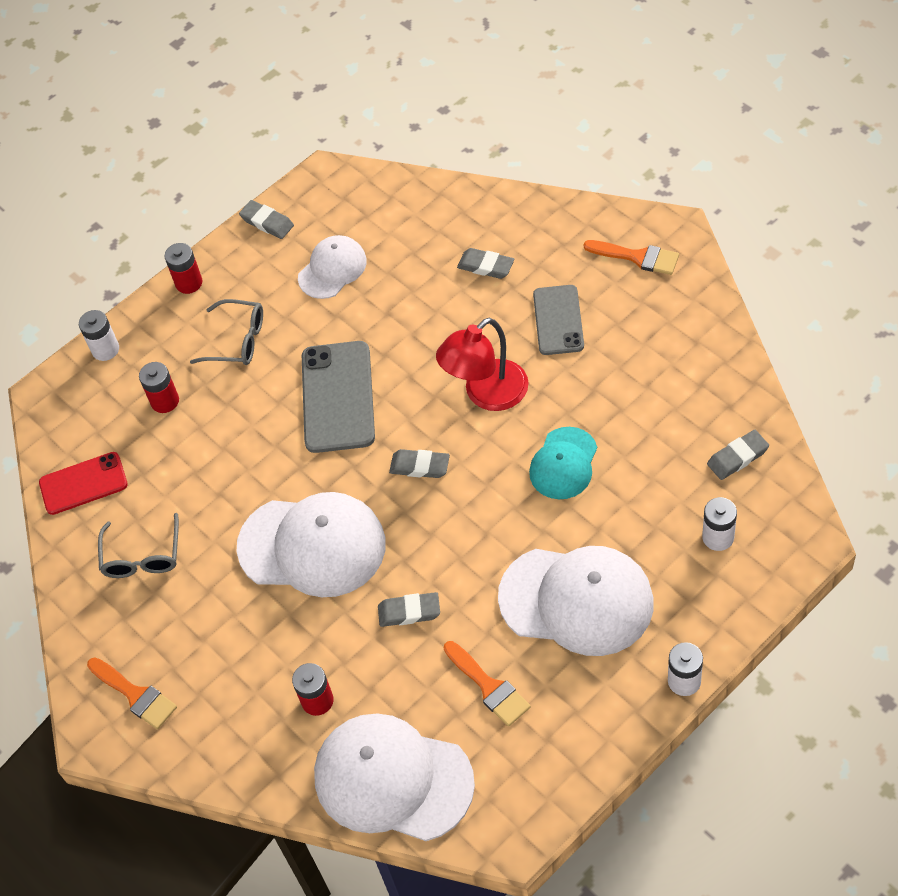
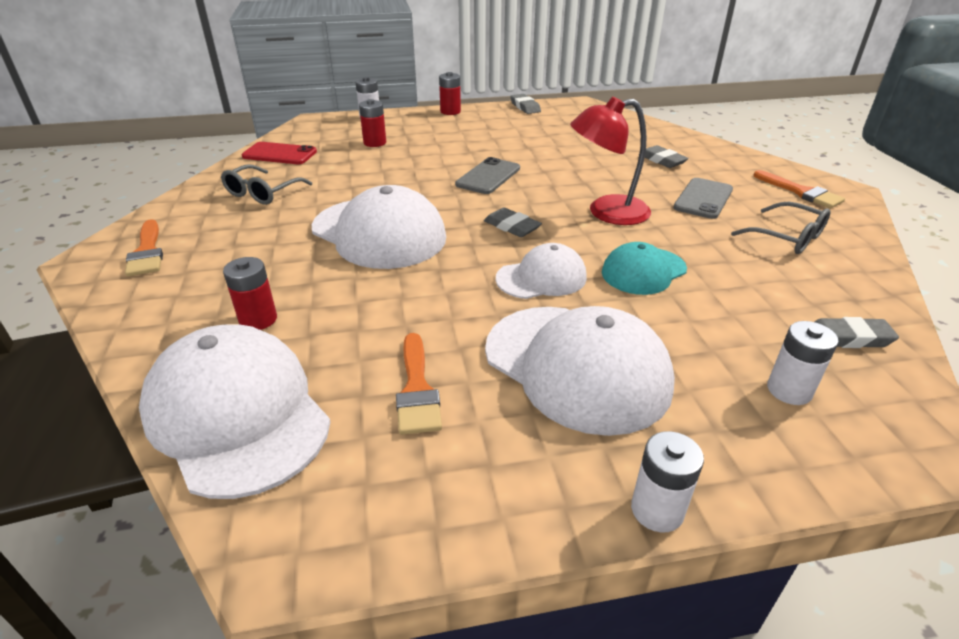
camera: 25 degrees right, 20 degrees down
(236, 340) = (450, 136): grey glasses -> grey glasses (786, 237)
(332, 269) = (547, 131): white cap -> white cap (541, 278)
(338, 397) = (488, 176): grey phone -> grey phone, size x0.66
(409, 612) = (406, 301): grey eraser -> none

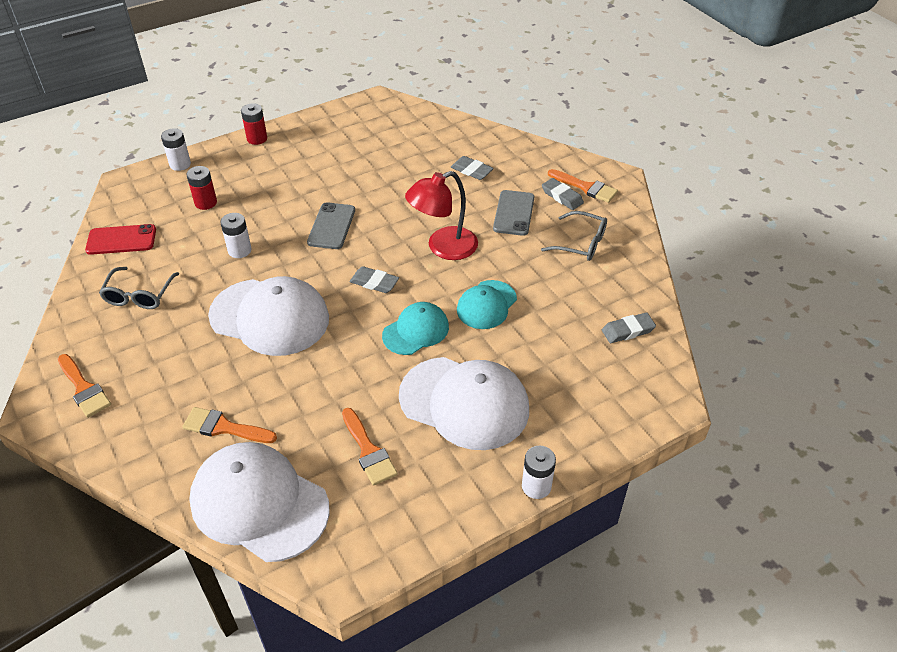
camera: 20 degrees left, 10 degrees up
(258, 319) = (224, 427): red battery -> orange brush
(525, 107) = (327, 116): grey eraser -> grey eraser (562, 197)
(541, 278) = (416, 331): white cap -> turquoise cap
(789, 390) = (596, 383): white battery -> white battery (239, 250)

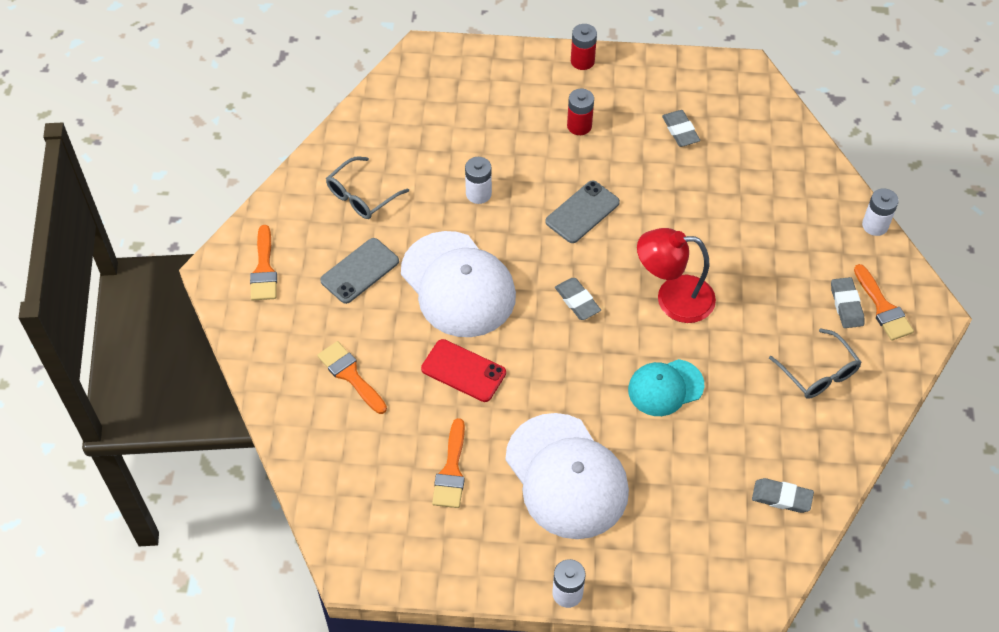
camera: 35 degrees right, 10 degrees up
(121, 240) = (382, 123): red phone -> red phone (463, 371)
(180, 164) = (488, 57): white battery -> white battery (875, 225)
(206, 203) = (483, 118): red battery -> red battery (579, 126)
(259, 504) = (334, 463): white cap -> none
(416, 331) = (577, 376): turquoise cap -> none
(471, 170) = (774, 219): grey eraser -> grey eraser (680, 131)
(513, 213) = (777, 297): grey phone -> grey phone (359, 271)

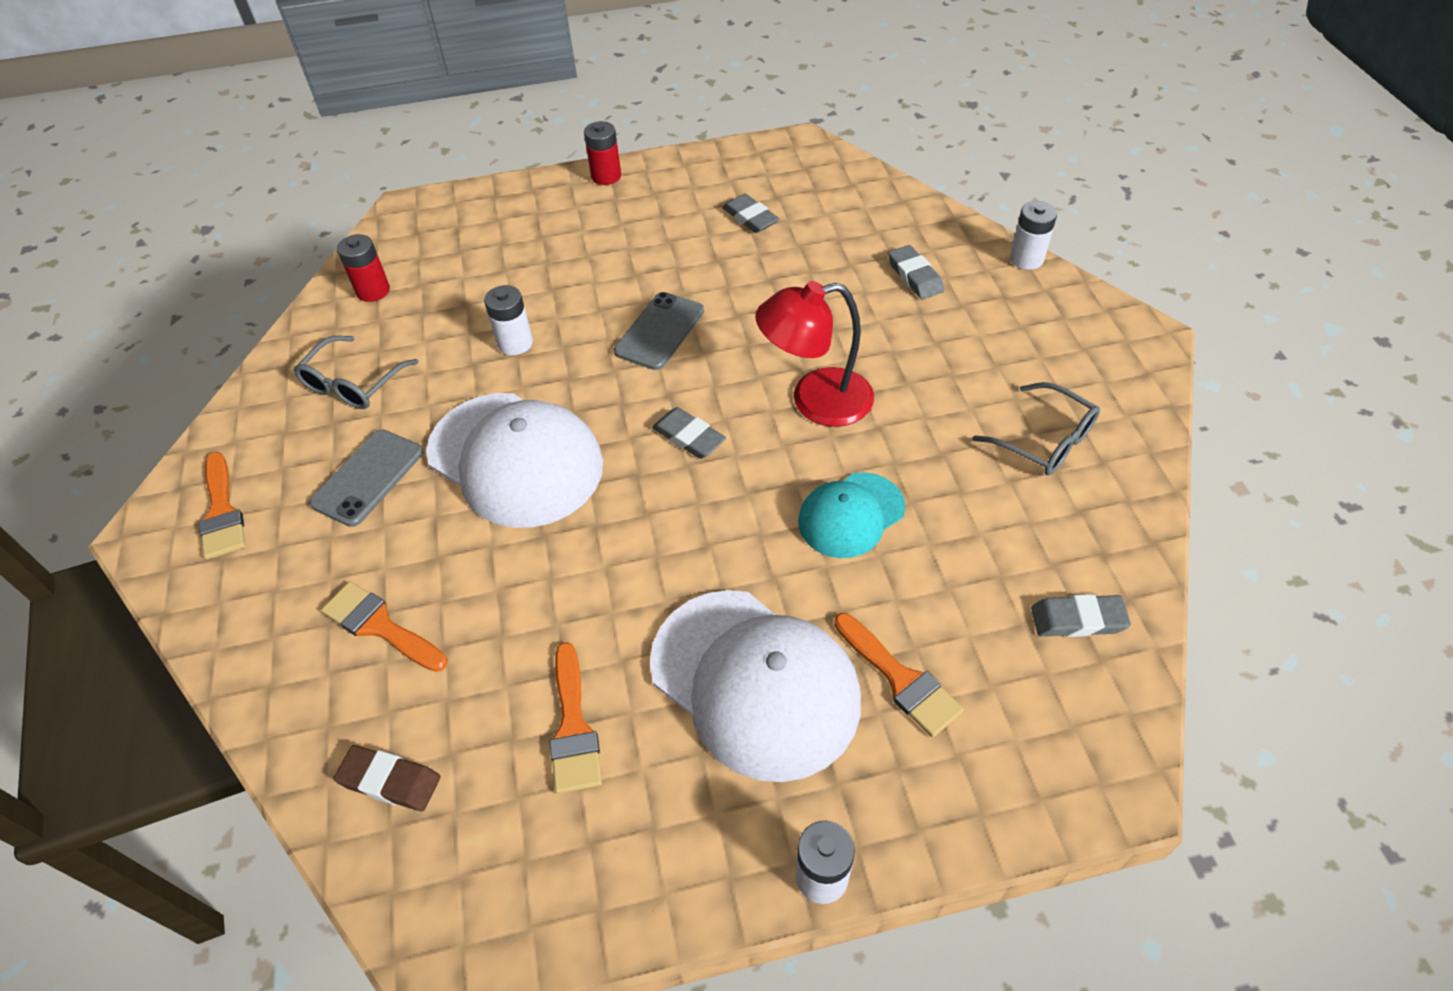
camera: 15 degrees left, 5 degrees down
(340, 470) = (390, 781): none -> brown eraser
(463, 371) = (553, 572): red phone -> none
(579, 126) = (624, 240): red battery -> red battery (373, 291)
(846, 305) = (1038, 352): grey eraser -> grey eraser (915, 276)
(883, 308) = (1084, 344): orange brush -> orange brush (900, 679)

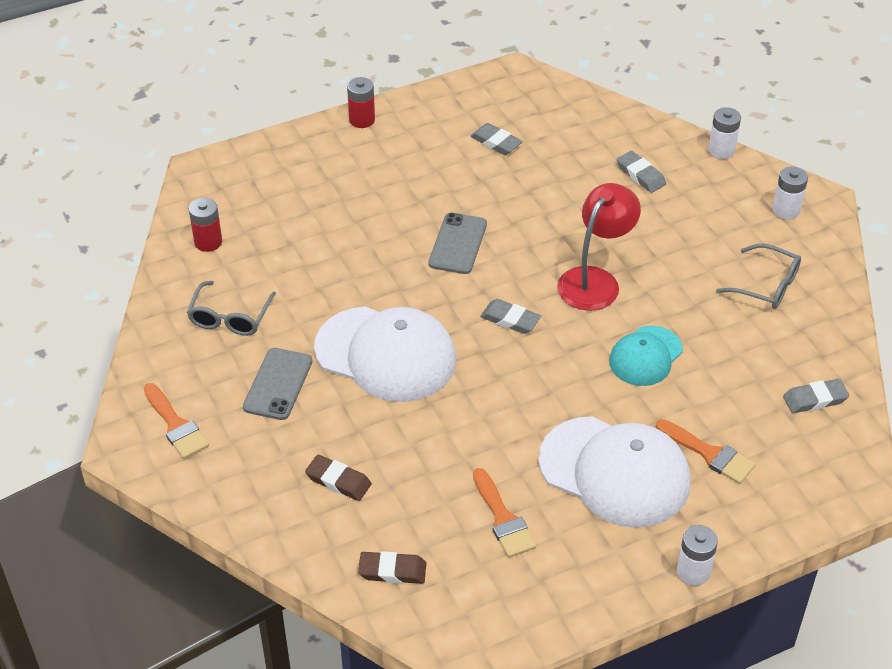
camera: 15 degrees left, 5 degrees down
(380, 626) = (338, 481): orange brush -> brown eraser
(515, 343) = (346, 268): white battery -> white battery (786, 210)
(815, 401) = (595, 280): red lamp -> red lamp turned 150 degrees clockwise

